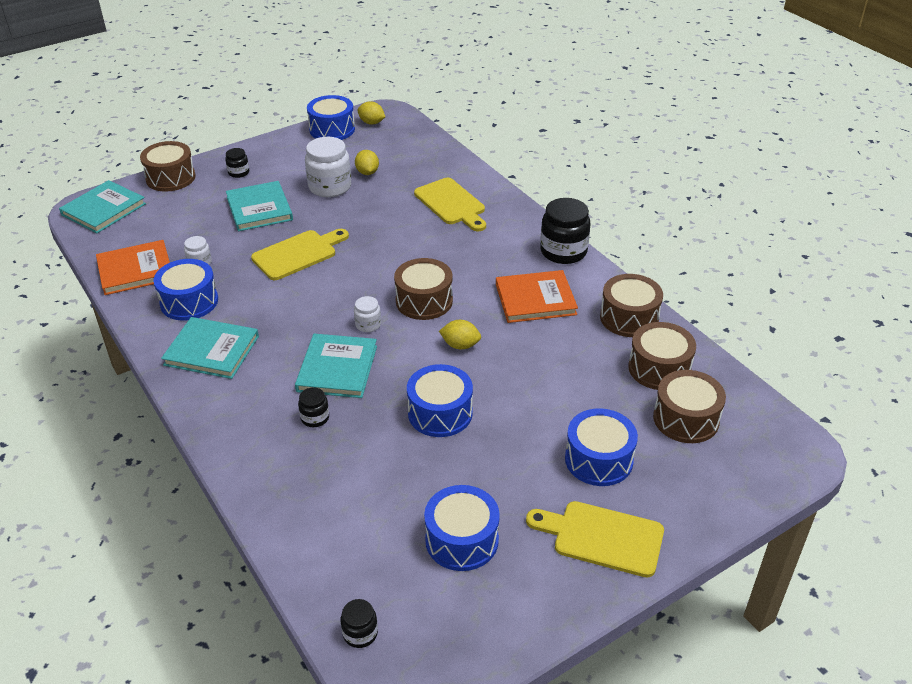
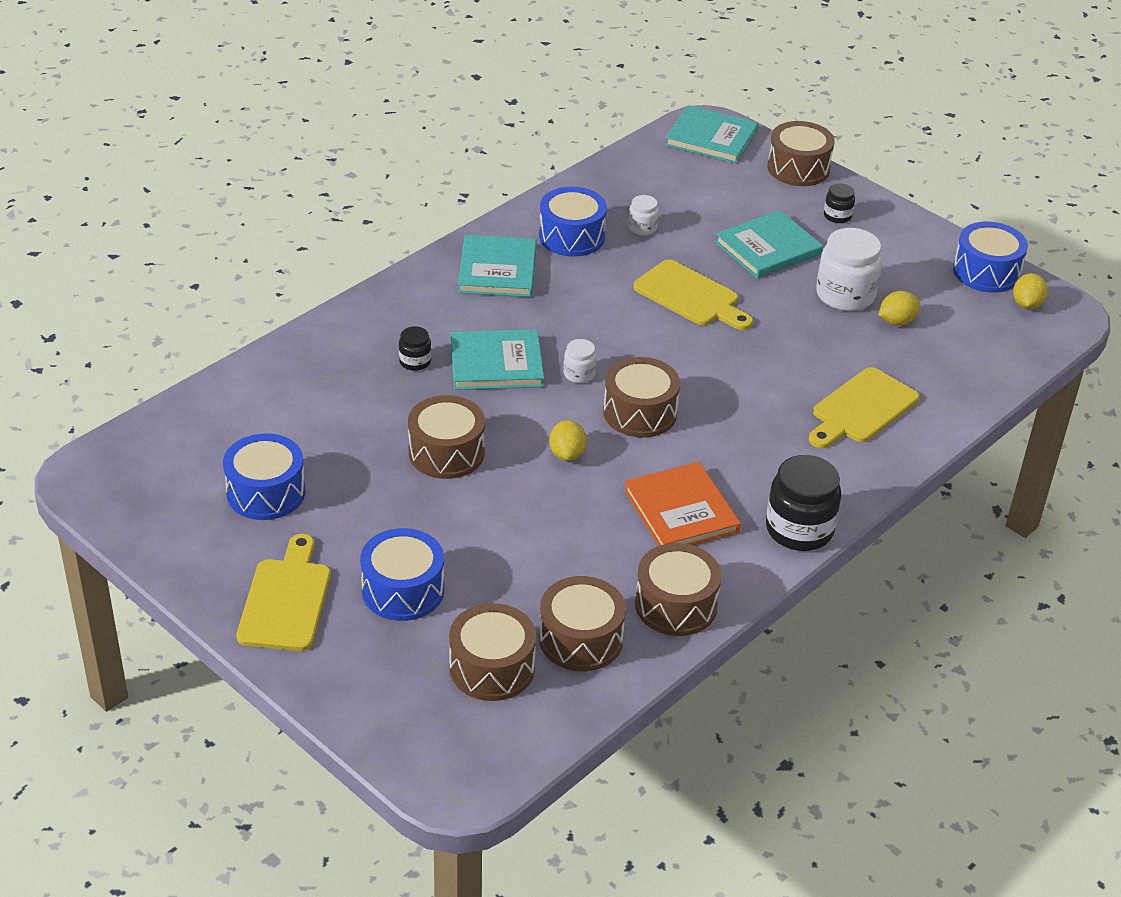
camera: 75 degrees right, 0 degrees up
(135, 270) = (611, 188): orange book -> none
(360, 633) = (146, 440): black jar -> none
(440, 413) = (446, 452): blue drum -> brown drum

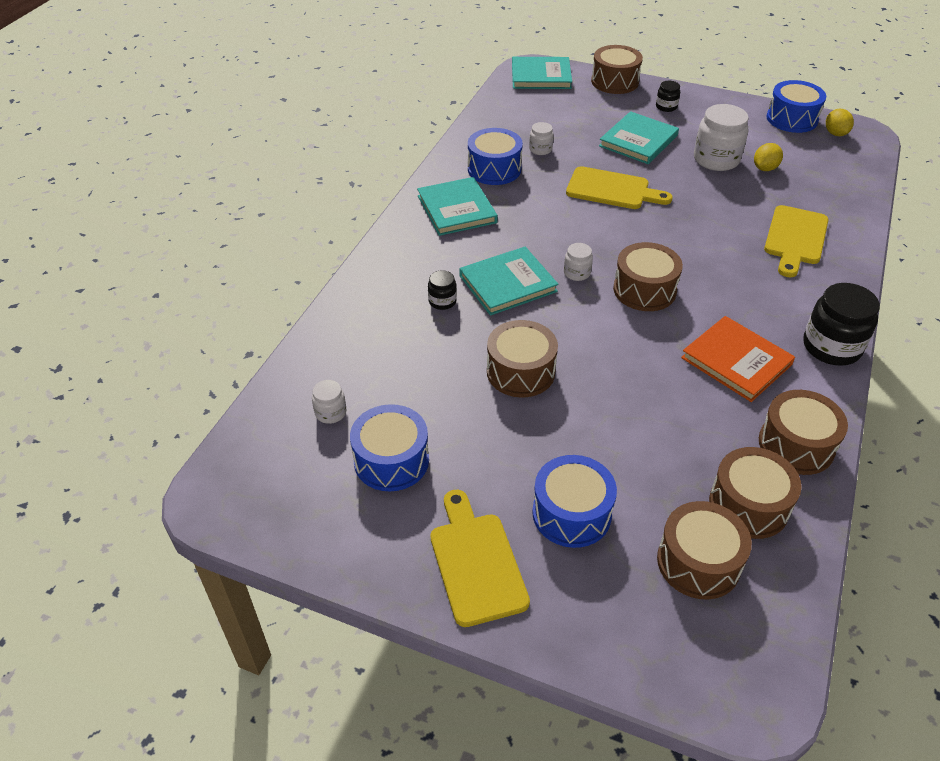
camera: 20 degrees left, 5 degrees up
(236, 433) = (330, 412): none -> white jar
(567, 454) = (616, 342): yellow lemon -> none

